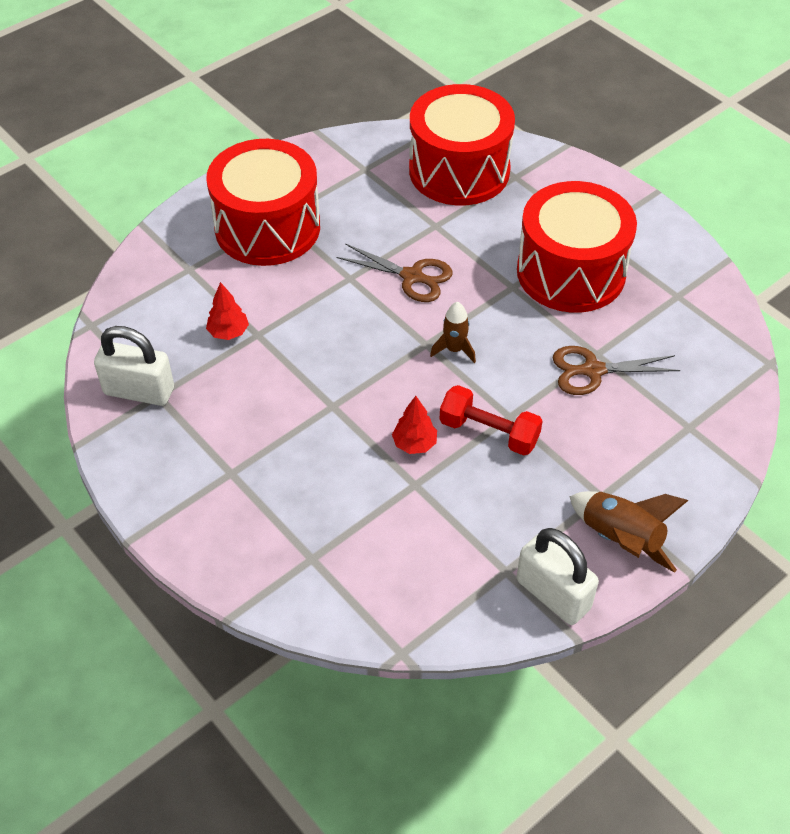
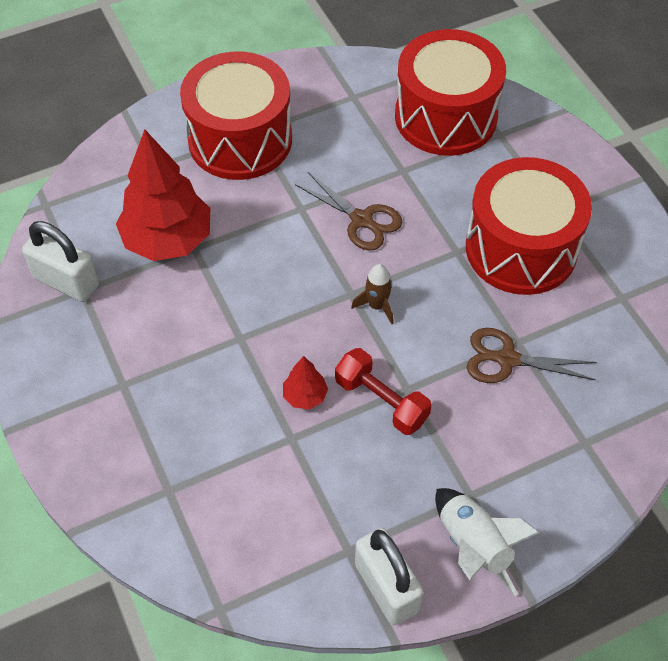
camera: 15 degrees right, 5 degrees up
(228, 332) = (168, 240): red tree -> red tree, size x2.25
(620, 539) = (473, 546): brown rocket -> white rocket

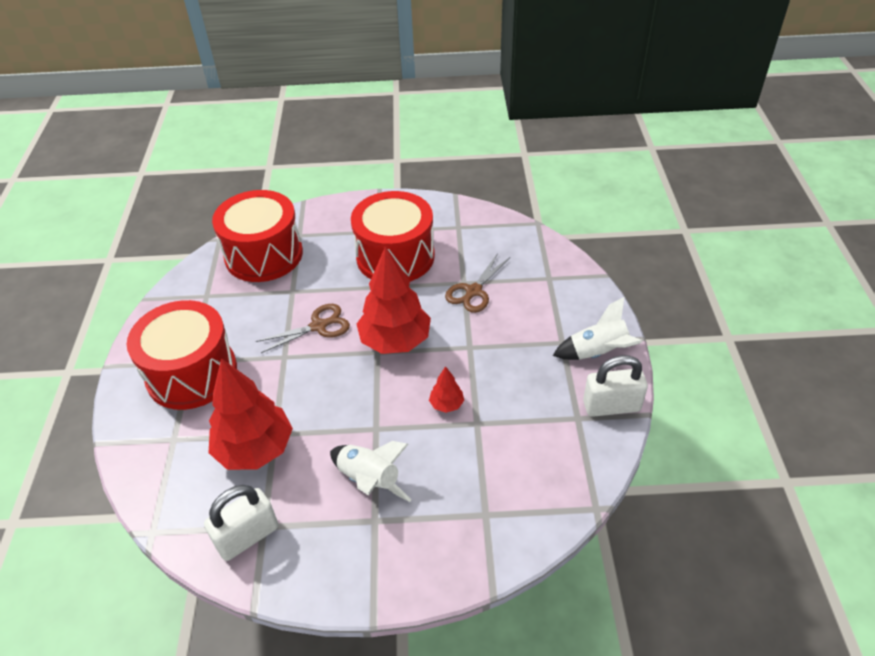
camera: 65 degrees left, 10 degrees down
(170, 359) = (369, 480): none -> white rocket
(377, 306) = (395, 341): brown rocket -> red tree
(381, 401) = (472, 363): red dumbbell -> none

